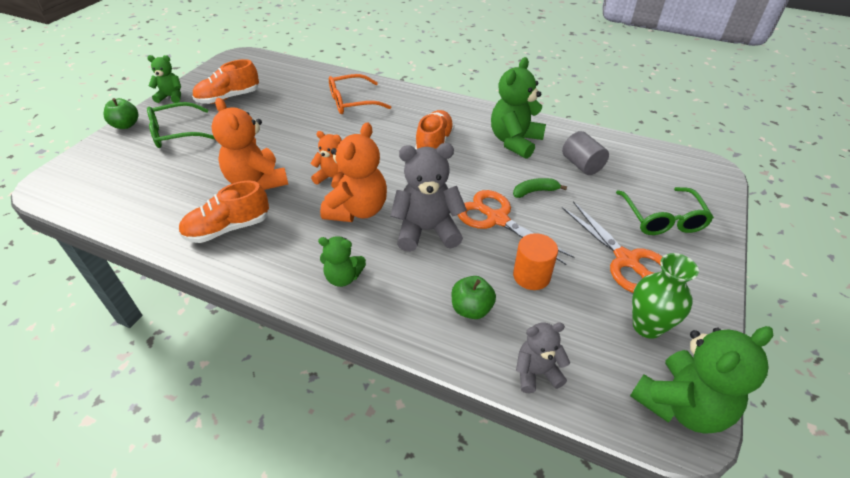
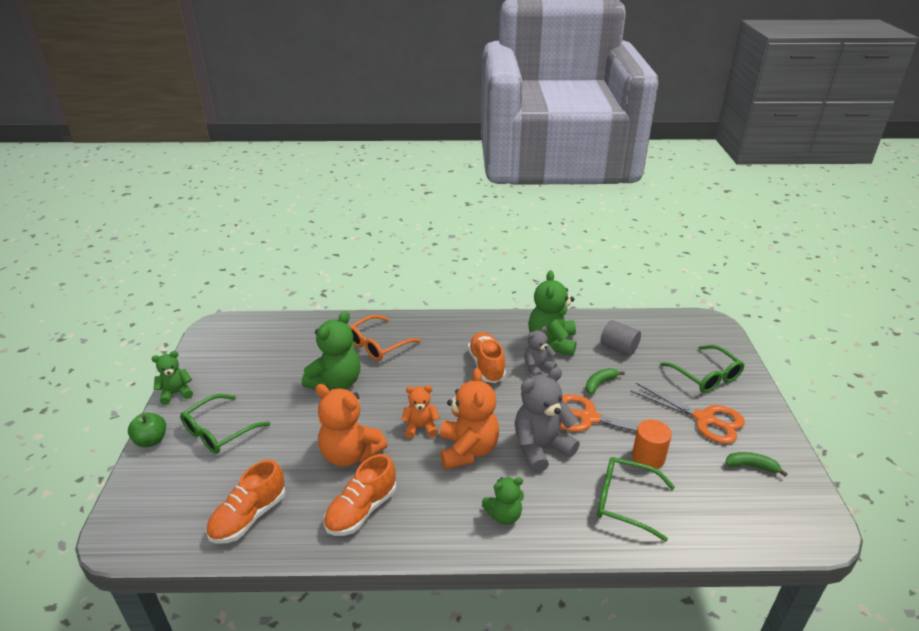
camera: 25 degrees left, 10 degrees down
(228, 98) = (244, 376): orange shoe -> orange shoe (249, 517)
(471, 309) = (624, 502): green apple -> green glasses
(536, 372) = (705, 532): grey teddy bear -> grey teddy bear (537, 368)
(647, 326) = (751, 466): green vase -> green banana
(681, 405) = (809, 515): green teddy bear -> green teddy bear (336, 383)

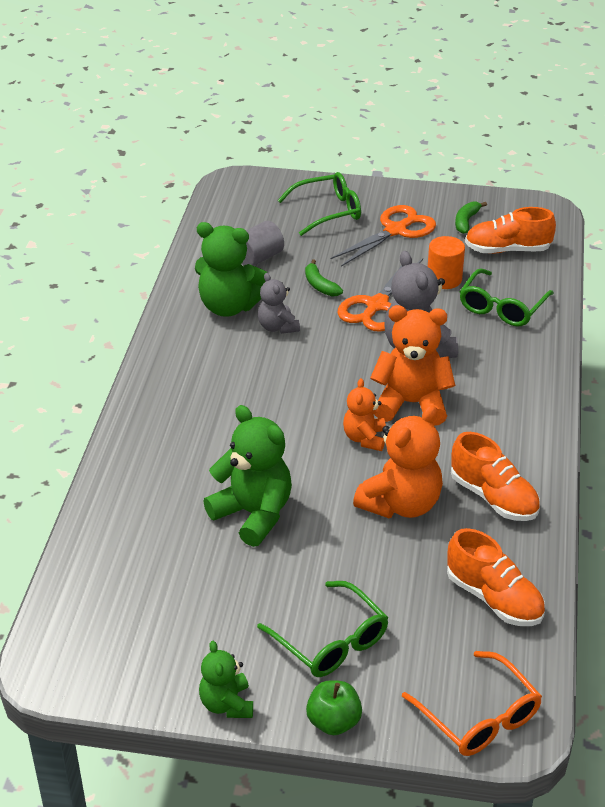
camera: 80 degrees left, 5 degrees up
(377, 345) = (177, 467): orange glasses -> orange glasses (479, 717)
(486, 366) = (259, 368): orange shoe -> orange shoe (507, 250)
(504, 515) = (511, 389): green teddy bear -> none

